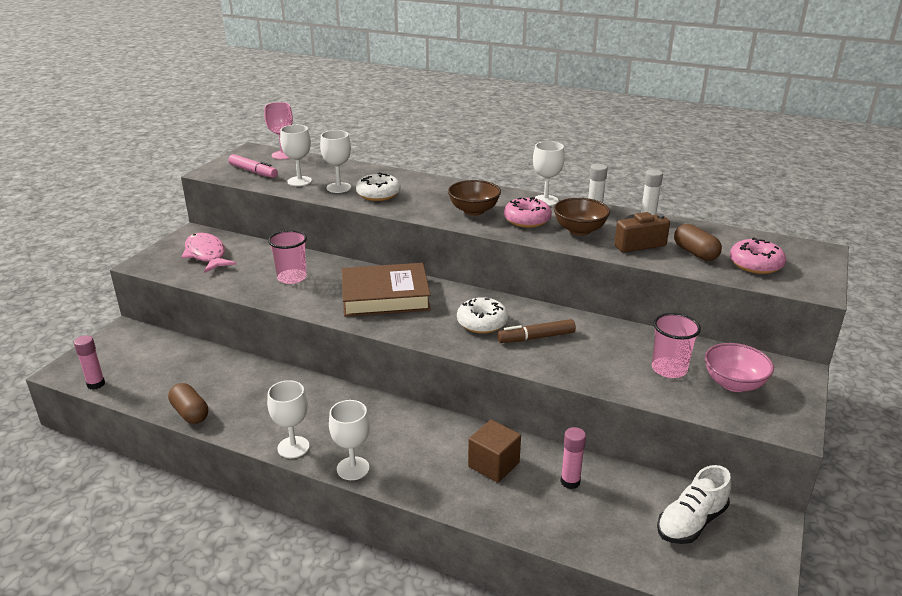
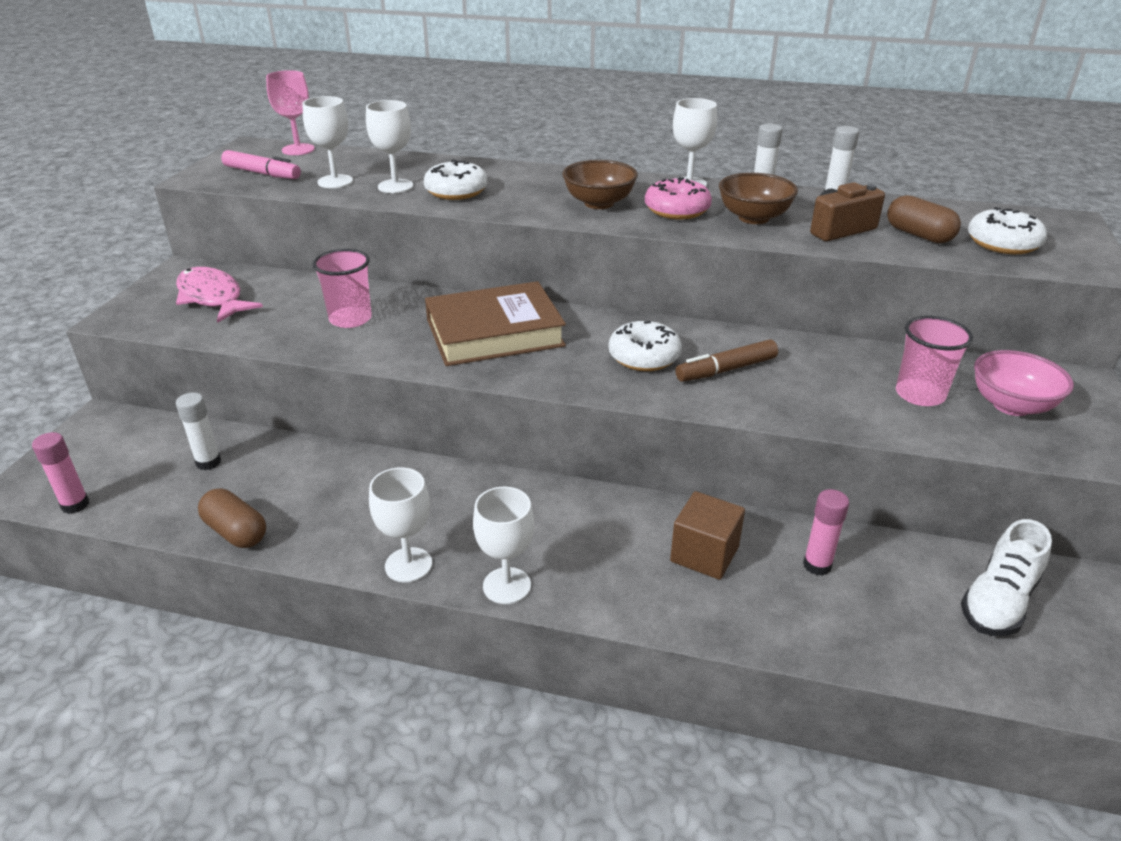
camera: 10 degrees left, 5 degrees up
(184, 366) = (208, 462): none -> white glue stick
(755, 264) = (1003, 243): pink donut -> white donut

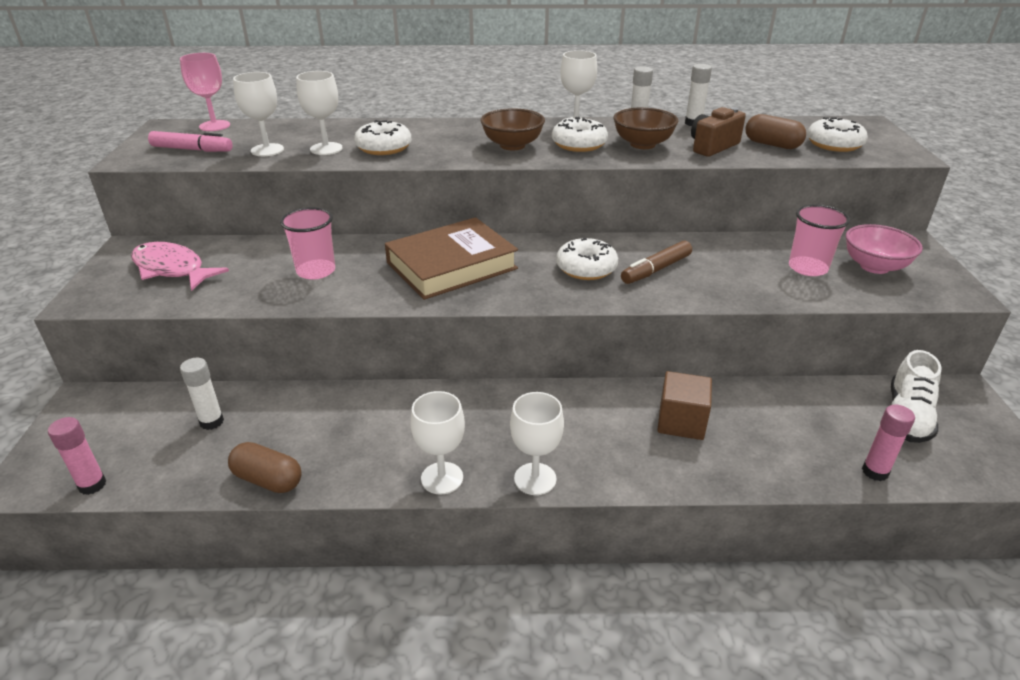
camera: 15 degrees left, 0 degrees up
(677, 210) = (579, 144): pink donut -> white donut
(817, 565) = (769, 414): pink glue stick -> pink glue stick (875, 472)

